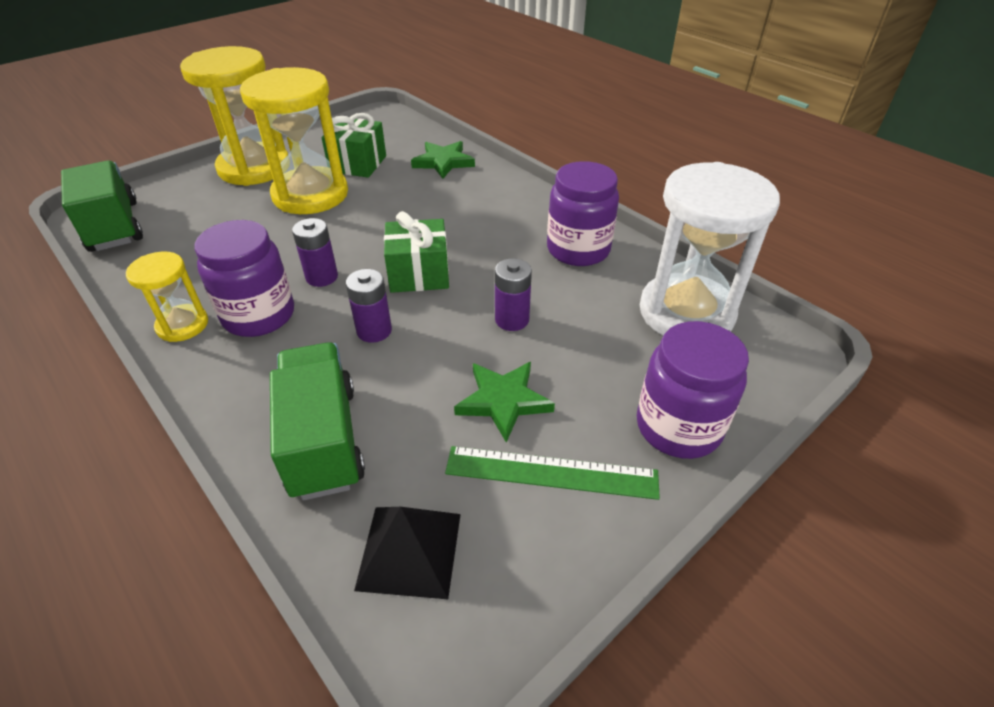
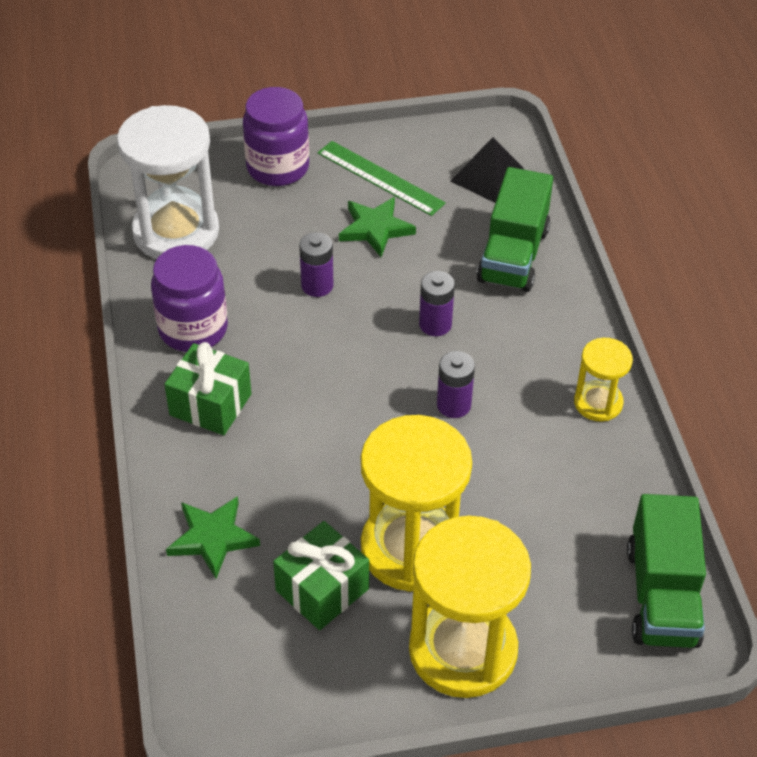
camera: 150 degrees left, 5 degrees up
(259, 315) = (527, 384): purple jar -> none
(419, 274) = (361, 367): green gift -> green gift (210, 405)

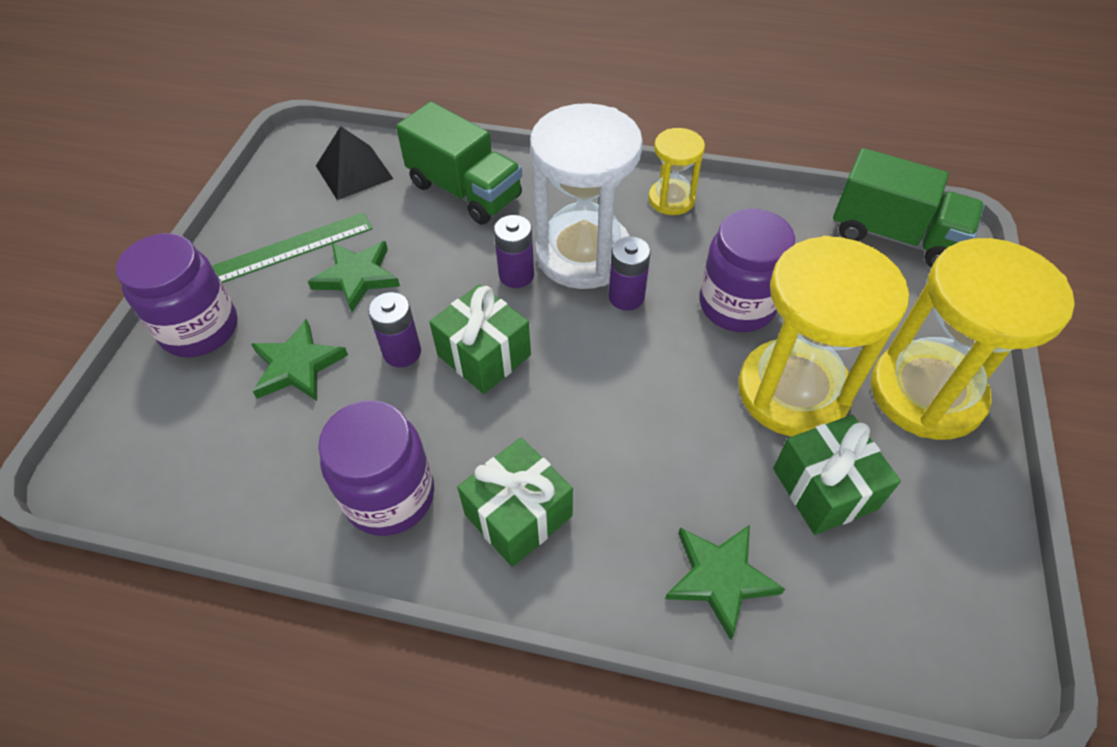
camera: 65 degrees left, 5 degrees up
(176, 232) = (219, 464): white hourglass -> white hourglass (583, 254)
(274, 233) = (297, 366): none -> green star
(340, 334) = (484, 355): none -> green gift
(489, 486) = (736, 305): none -> purple jar

